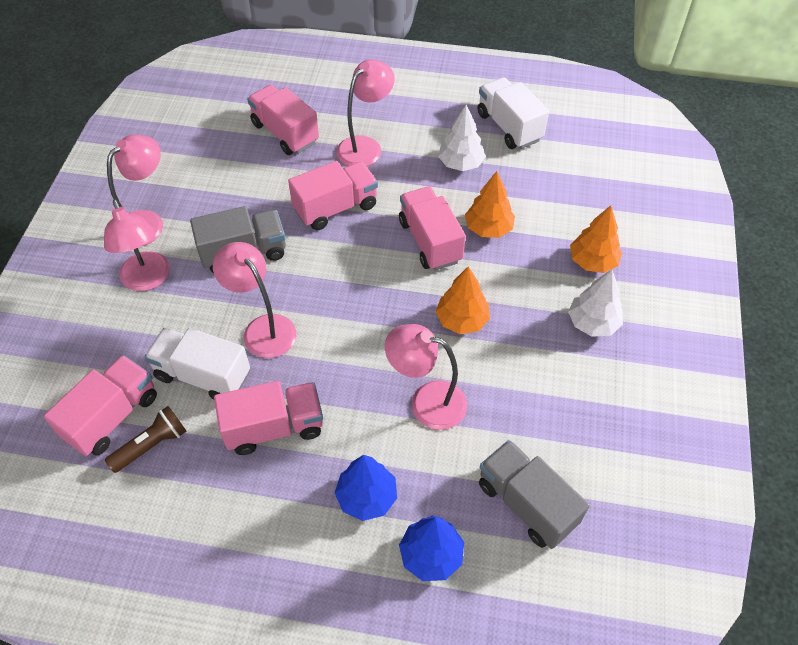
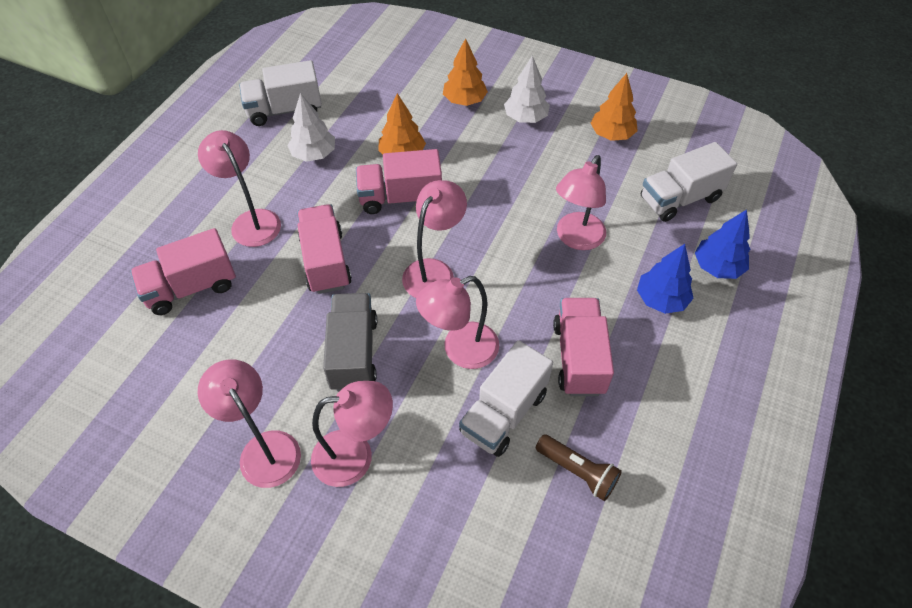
camera: 75 degrees left, 0 degrees up
(112, 416) = (534, 509): pink truck -> none
(151, 445) = (578, 471): brown flashlight -> brown flashlight turned 150 degrees clockwise
(347, 288) = (434, 271): none -> pink lamp
(462, 320) = (498, 196): orange tree -> orange tree (611, 135)
(526, 503) = (680, 199): grey truck -> white truck

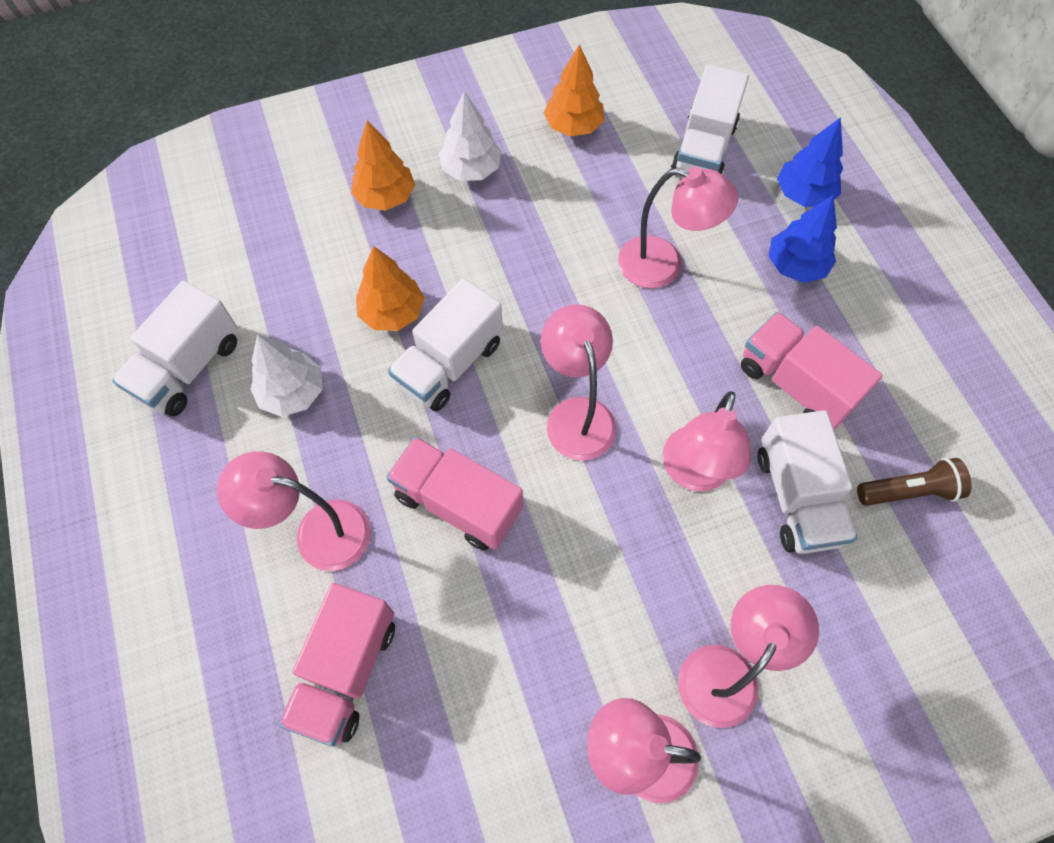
camera: 45 degrees left, 10 degrees up
(353, 353) = (603, 572): grey truck -> none
(400, 198) = (449, 364): pink truck -> white truck
(576, 239) = (663, 266): pink lamp -> pink lamp turned 60 degrees counterclockwise

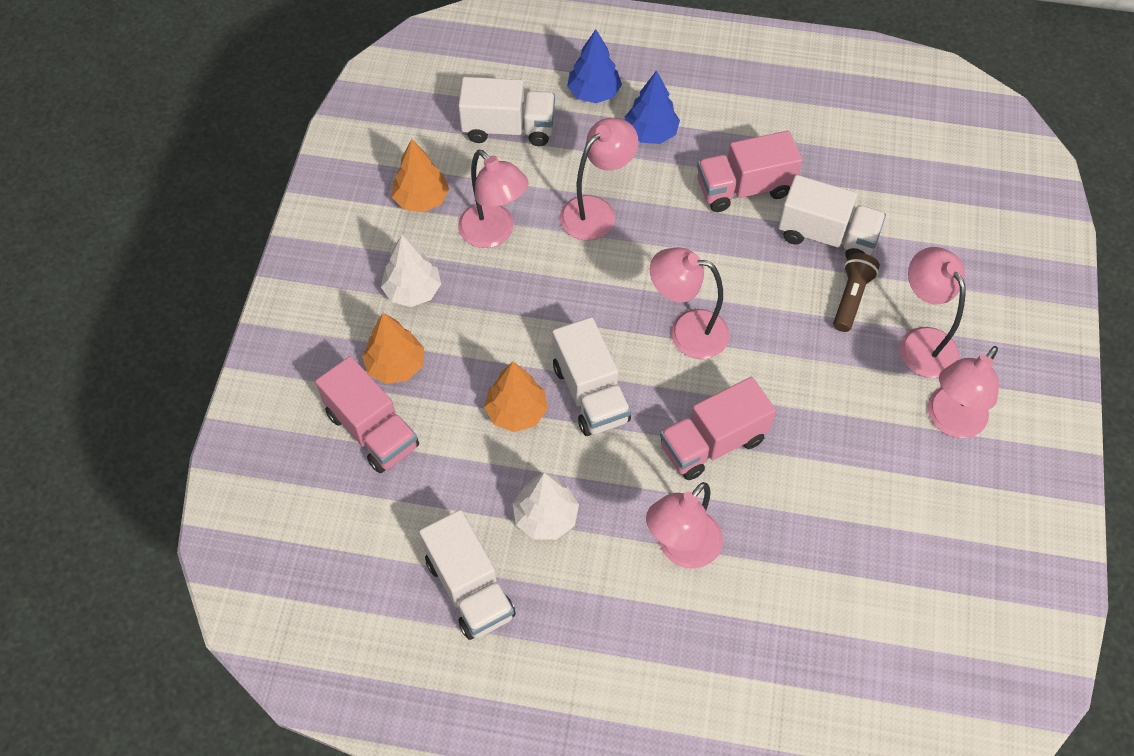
camera: 60 degrees left, 5 degrees down
(346, 670) = (802, 575): pink truck -> pink truck (372, 430)
(693, 473) = (775, 285): pink lamp -> pink lamp (494, 233)
(703, 149) = (508, 128): white truck -> white truck turned 45 degrees counterclockwise
(908, 491) = (857, 173): brown flashlight -> brown flashlight (851, 298)

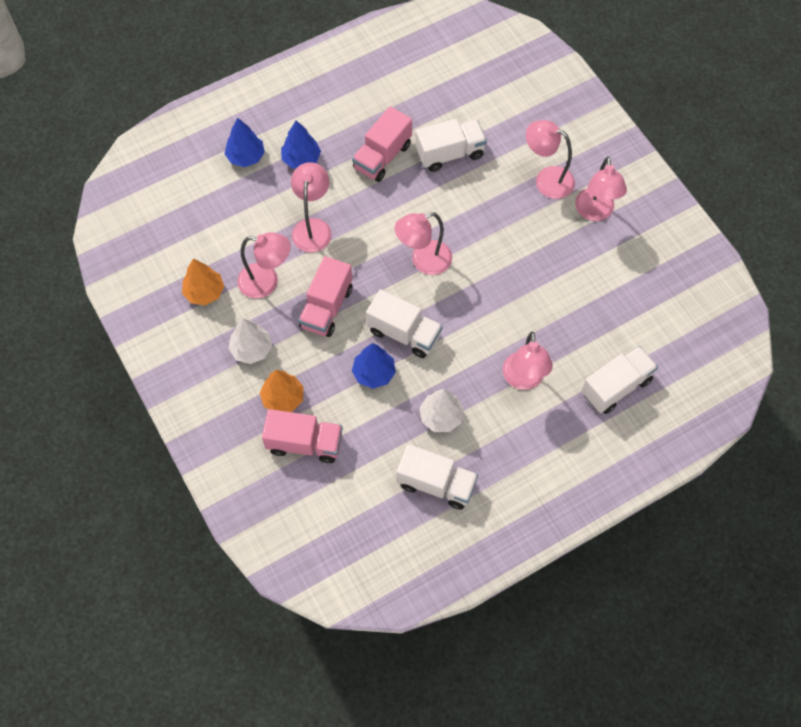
camera: 40 degrees left, 5 degrees up
(508, 128) = (215, 213): white truck -> white truck (616, 386)
(516, 412) = (374, 373): orange tree -> blue tree
(712, 443) = (490, 312): pink truck -> pink truck (326, 307)
(851, 298) = (492, 180): brown flashlight -> none

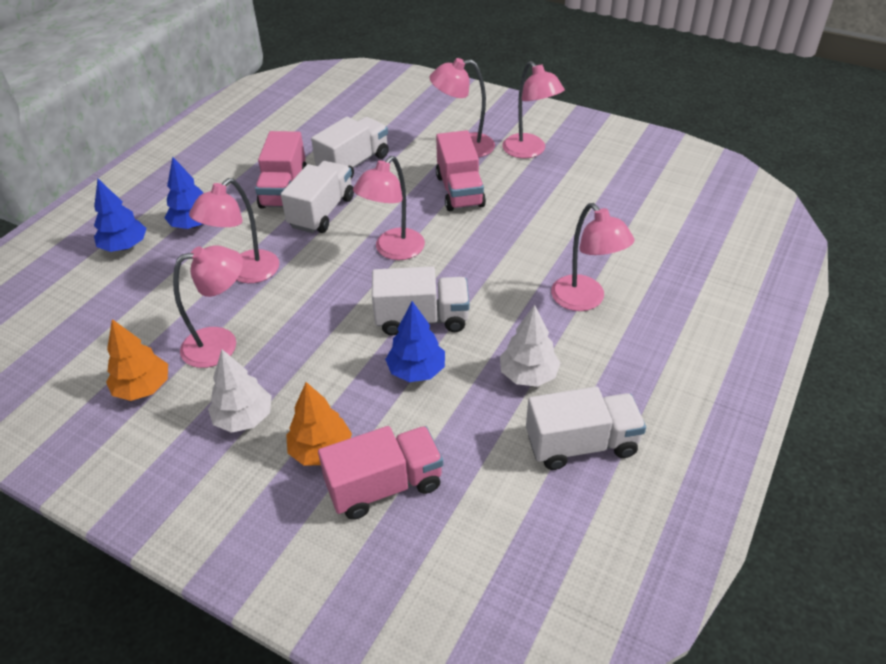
camera: 30 degrees left, 20 degrees down
(313, 227) = (246, 273): pink lamp -> pink lamp turned 120 degrees counterclockwise
(326, 307) = (313, 335): pink truck -> pink truck (459, 191)
(616, 386) = (678, 264): white truck -> white truck (322, 212)

